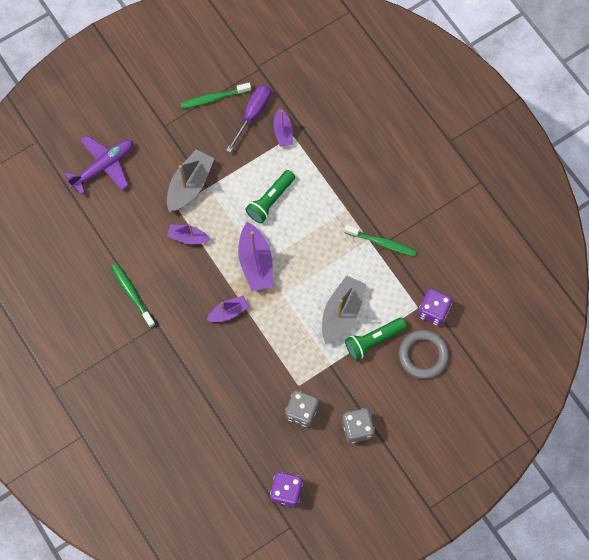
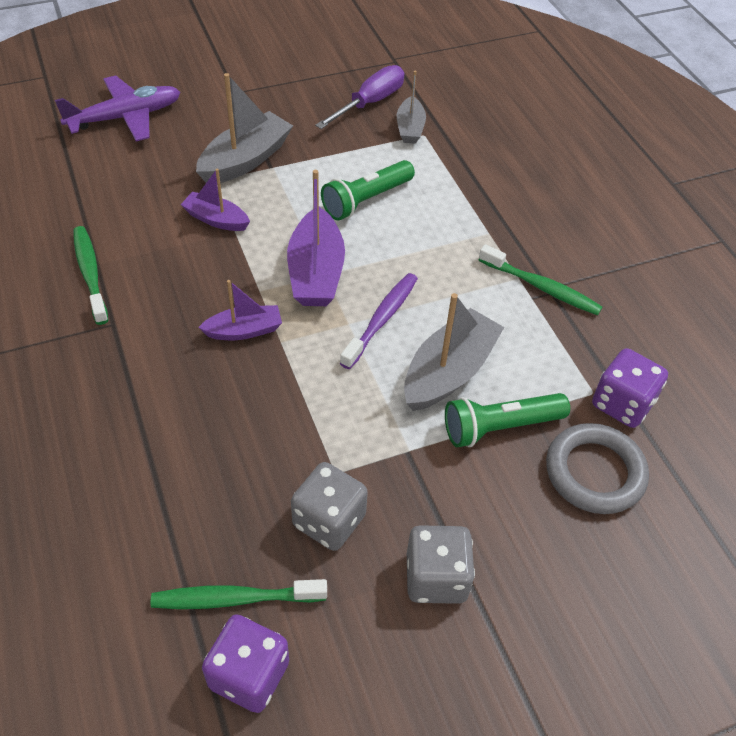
camera: 10 degrees right, 20 degrees down
(213, 98) = (318, 78): green toothbrush -> green toothbrush (234, 598)
(283, 132) = (410, 128): purple boat -> grey boat
(299, 287) = (382, 319): none -> purple toothbrush

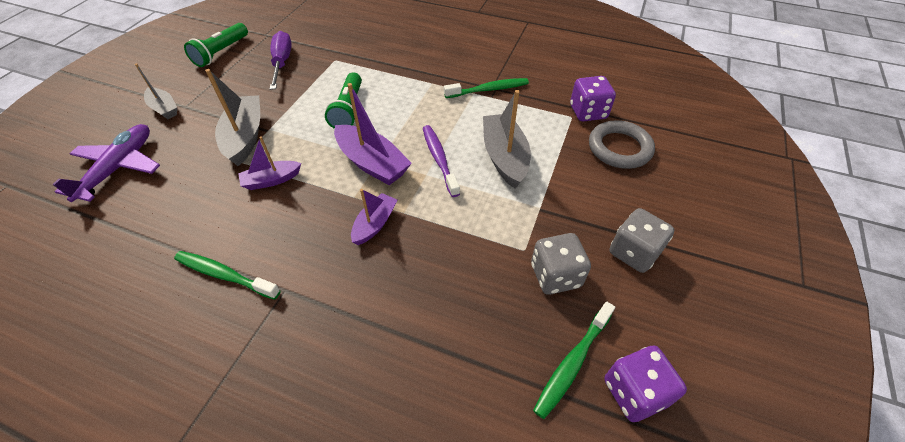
camera: 45 degrees left, 0 degrees up
(410, 128) = (323, 61): grey boat -> grey boat (164, 108)
(500, 427) = (560, 162): green flashlight -> green flashlight (221, 53)

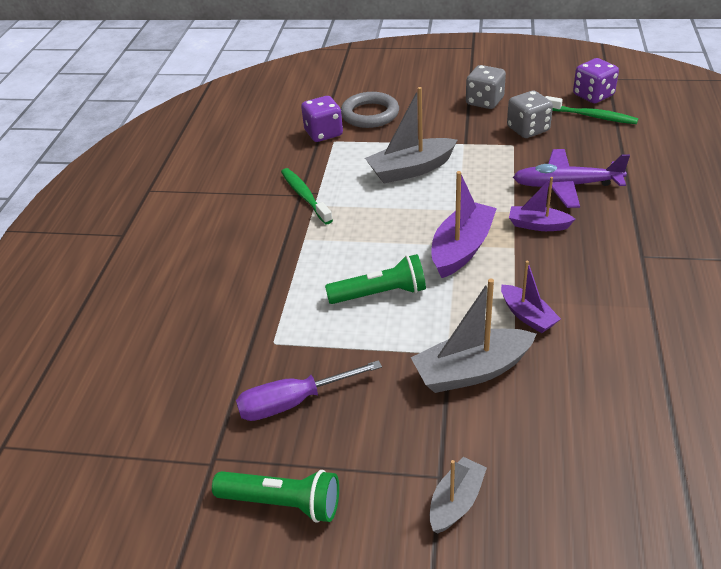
camera: 100 degrees left, 10 degrees down
(118, 168) = (596, 481): purple plane -> purple plane (567, 185)
(225, 275) = (658, 299): green toothbrush -> none
(439, 159) = (433, 206): purple toothbrush -> none

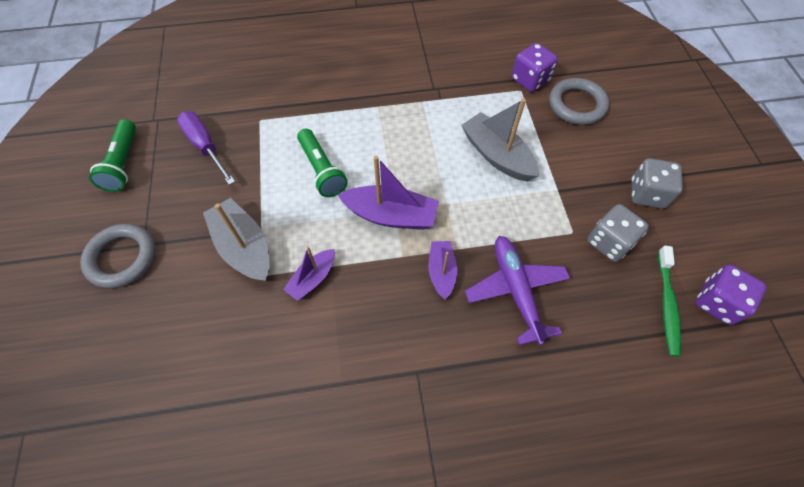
camera: 70 degrees right, 20 degrees up
(305, 196) = (433, 92): green toothbrush -> none
(456, 502) = (122, 258): grey boat -> grey ring

